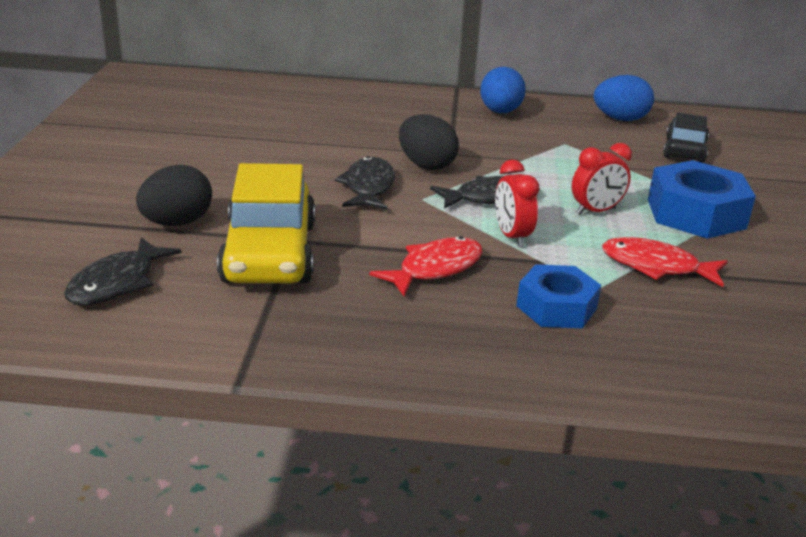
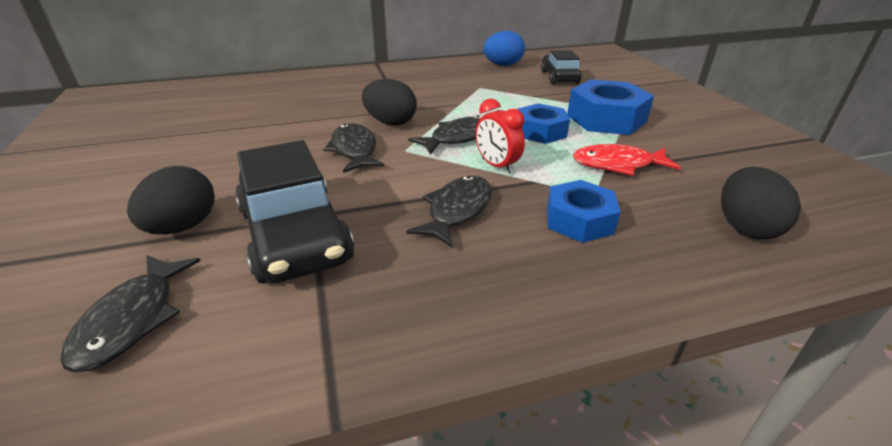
camera: 20 degrees left, 5 degrees up
(269, 253) = (295, 235): yellow car -> black car
(435, 269) = (457, 210): red fish -> black fish
(500, 112) = (419, 74): blue egg -> none
(596, 211) = (540, 131): red clock -> blue nut
(740, 359) = (745, 227): none -> black egg

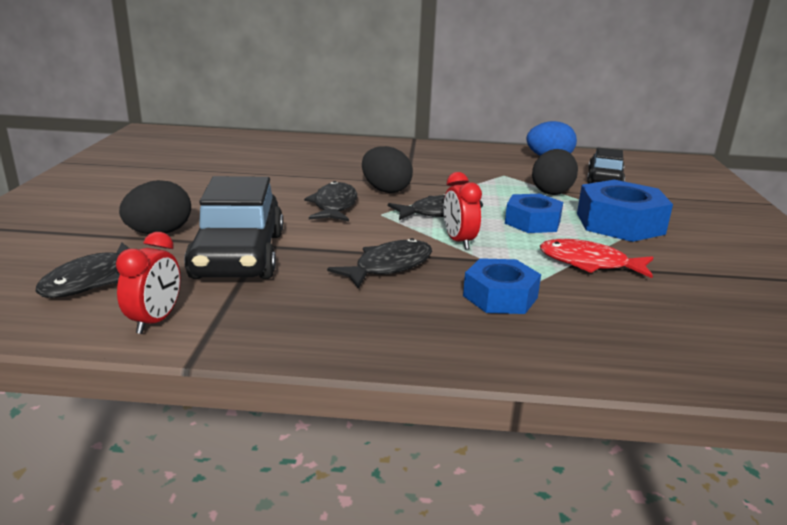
camera: 20 degrees right, 10 degrees down
(252, 359) = (155, 321): none -> red clock
(745, 227) = (676, 339): black egg -> black egg (552, 192)

